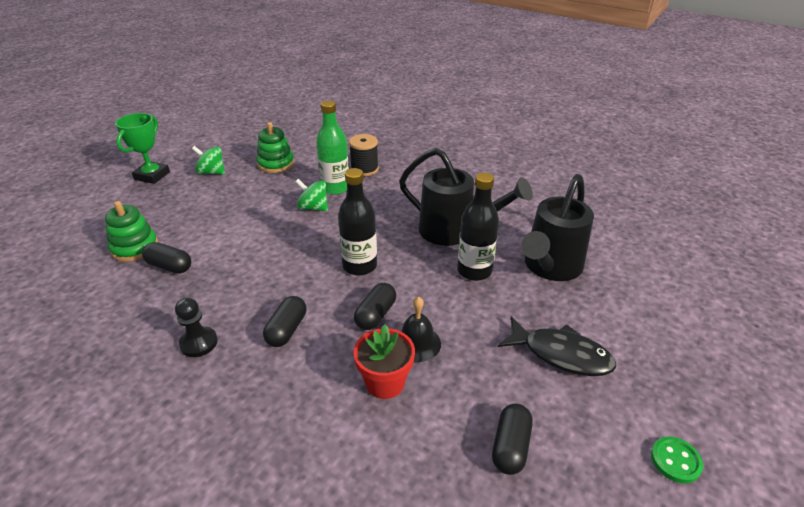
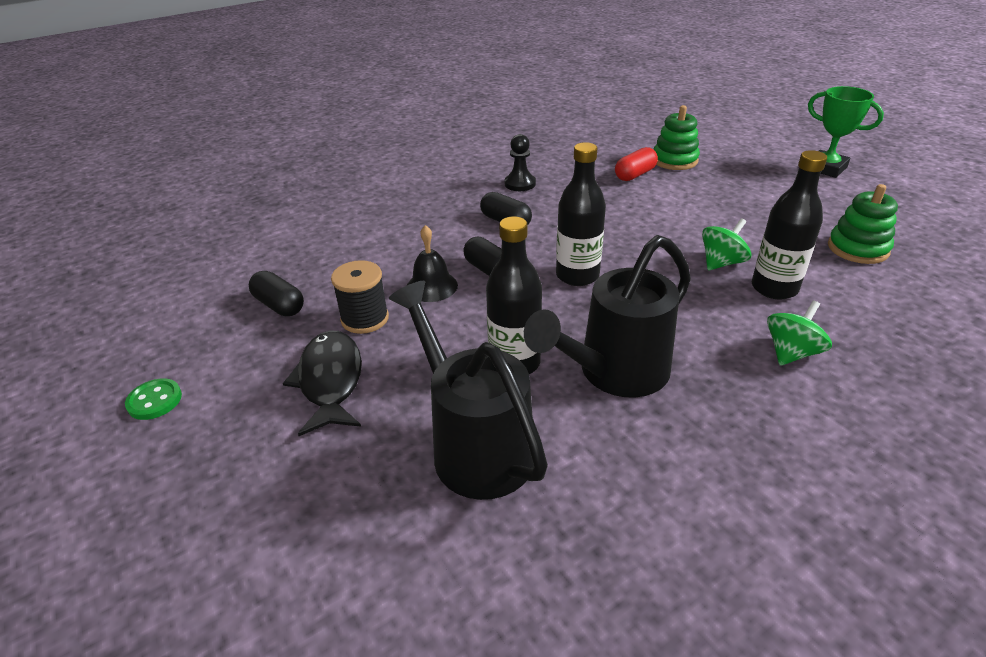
camera: 115 degrees right, 0 degrees up
(169, 266) = (635, 175): black capsule -> red capsule
(211, 172) = (832, 202): green spinning top -> green spinning top (791, 352)
(335, 188) = (774, 288): green bottle -> black bottle
(364, 169) = (836, 326): black spool -> black spool (365, 319)
(385, 382) = (402, 259): red flower pot -> none
(561, 354) = (330, 381): black fish -> black fish turned 120 degrees clockwise

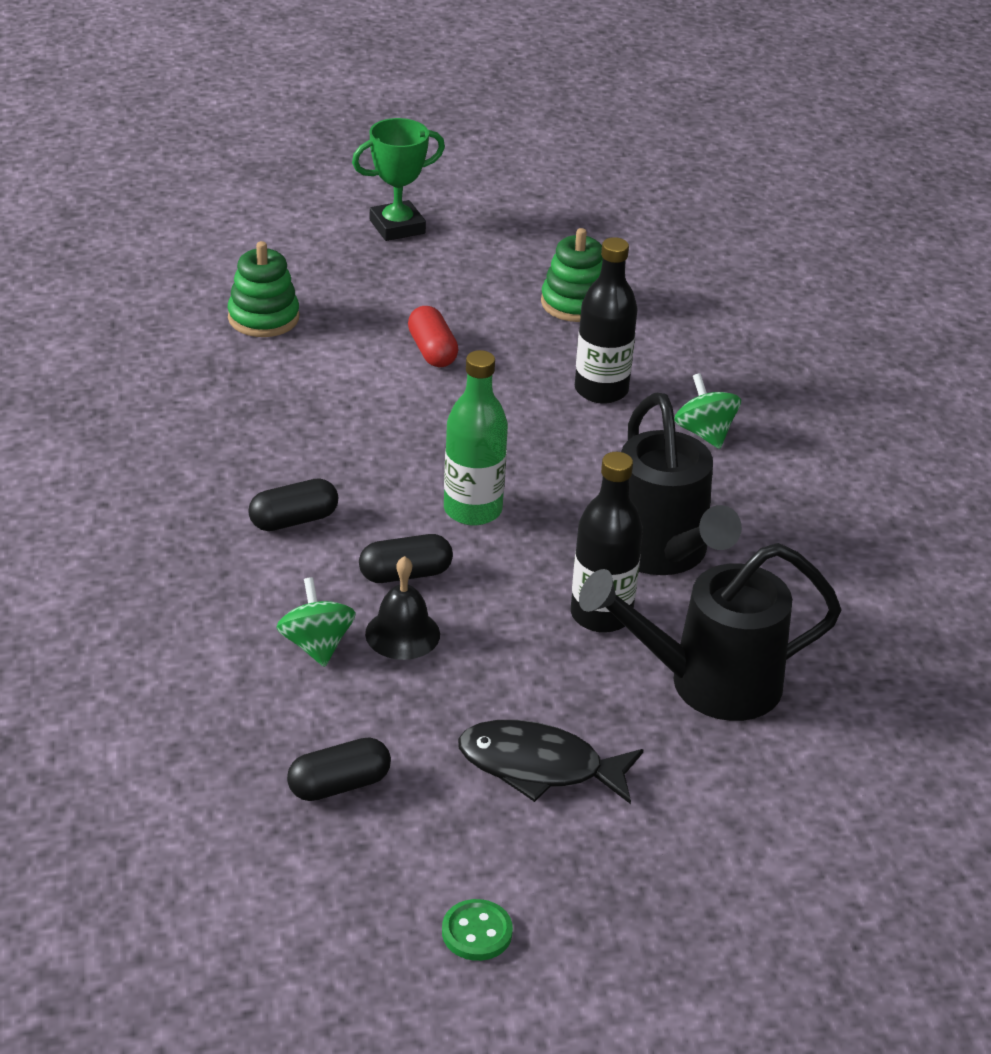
camera: 70 degrees left, 0 degrees up
(365, 319) = (432, 711): black spool -> none
(520, 184) = (196, 471): black pawn -> none
(577, 275) = (472, 510): black bottle -> green bottle
(635, 175) = (270, 366): red capsule -> red capsule (432, 351)
(721, 263) = (530, 399): green spinning top -> green spinning top (316, 645)

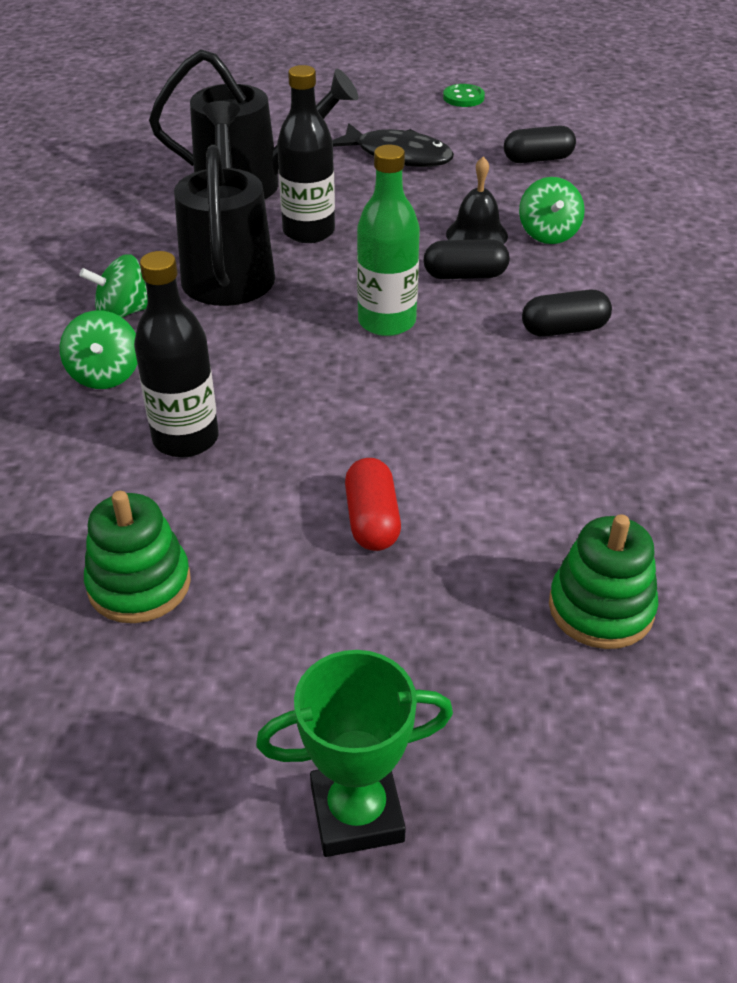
camera: 165 degrees left, 5 degrees up
(734, 492) = (123, 313): none -> green spinning top

